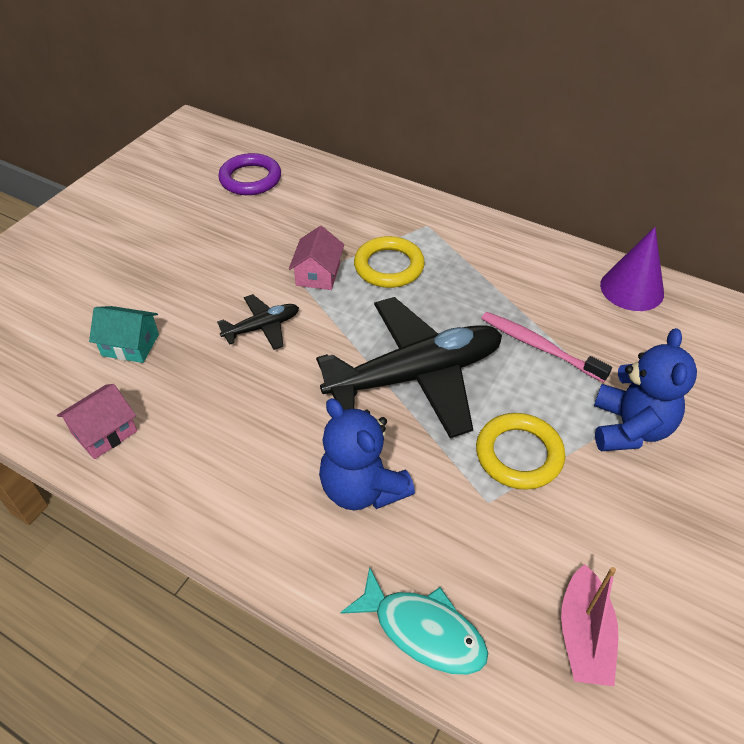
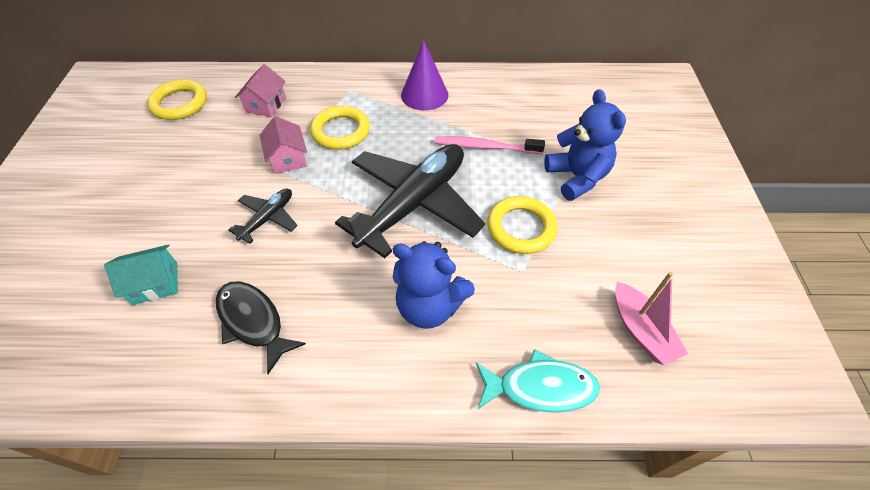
camera: 30 degrees left, 5 degrees up
(104, 432) = (178, 369): pink house -> pink house (266, 104)
(189, 420) = (253, 321): none -> black fish
(250, 179) = (179, 103): purple ring -> yellow ring
(632, 289) = (518, 84): purple cone -> purple cone (424, 95)

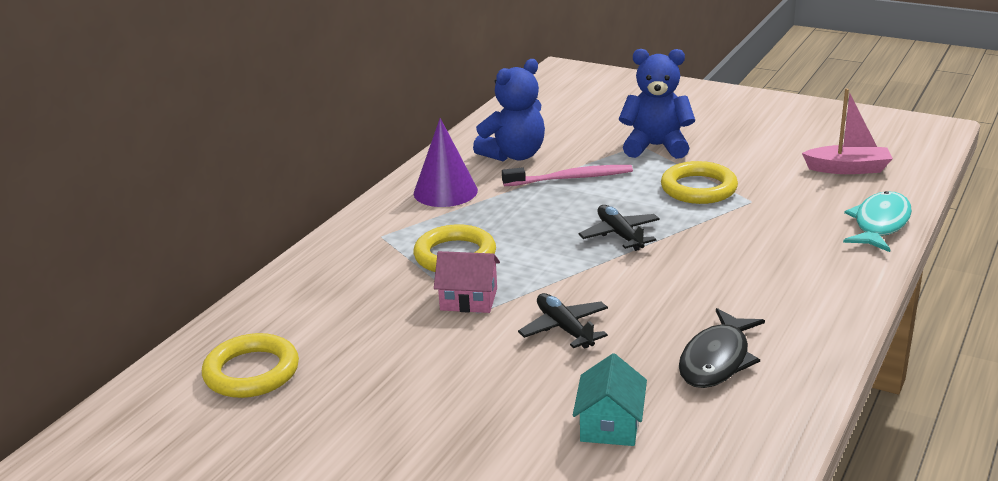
camera: 60 degrees left, 25 degrees down
(253, 321) = (717, 360): black fish -> black fish turned 45 degrees counterclockwise
(266, 104) = (339, 300): pink house -> none
(414, 204) = (620, 235): black plane -> black plane, size x0.46
(429, 306) = (762, 255): blue teddy bear -> blue teddy bear (514, 155)
(485, 147) = (570, 178): pink toothbrush -> pink toothbrush turned 135 degrees counterclockwise

